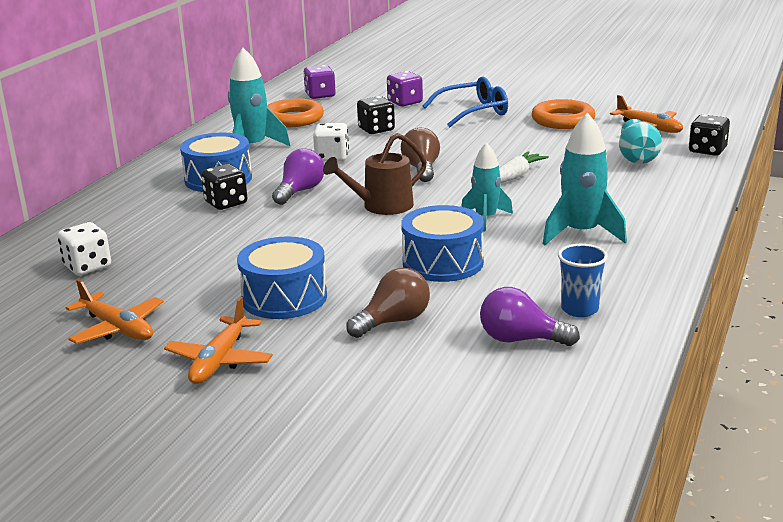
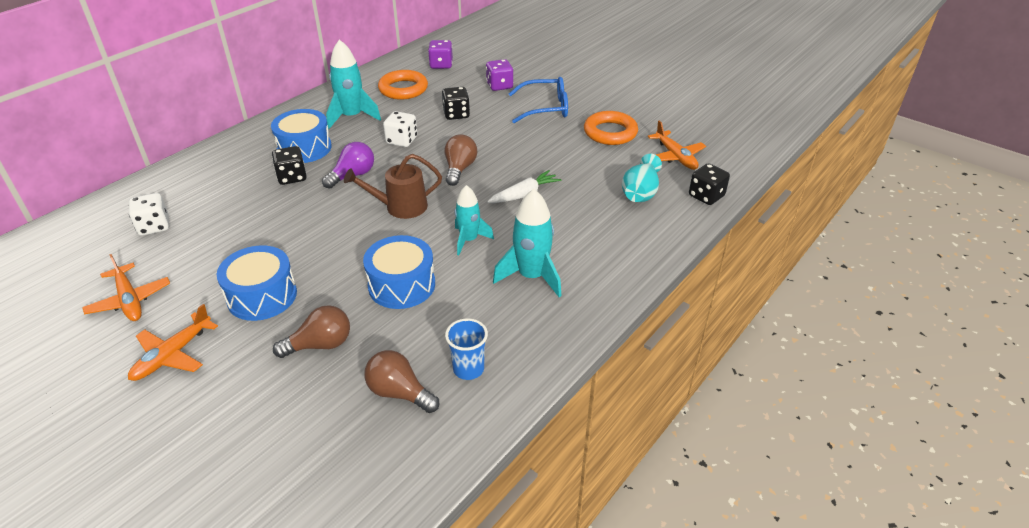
camera: 15 degrees right, 15 degrees up
(521, 340) = (399, 393): purple light bulb -> brown light bulb

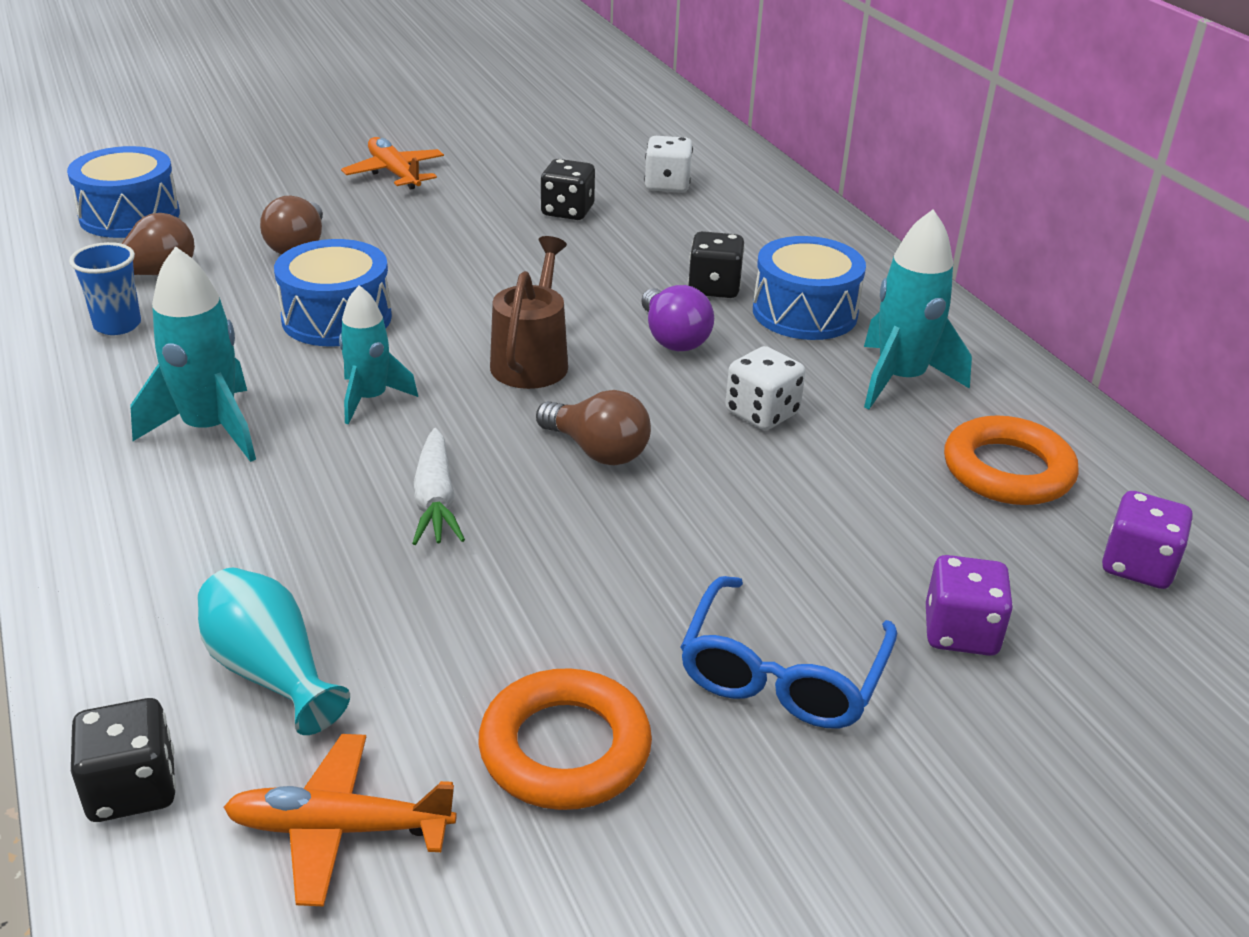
camera: 115 degrees right, 5 degrees down
(129, 300) = (522, 162): orange plane -> none
(262, 296) = (436, 227): blue drum -> blue drum (130, 216)
(456, 114) = (834, 512): black dice -> black dice (567, 211)

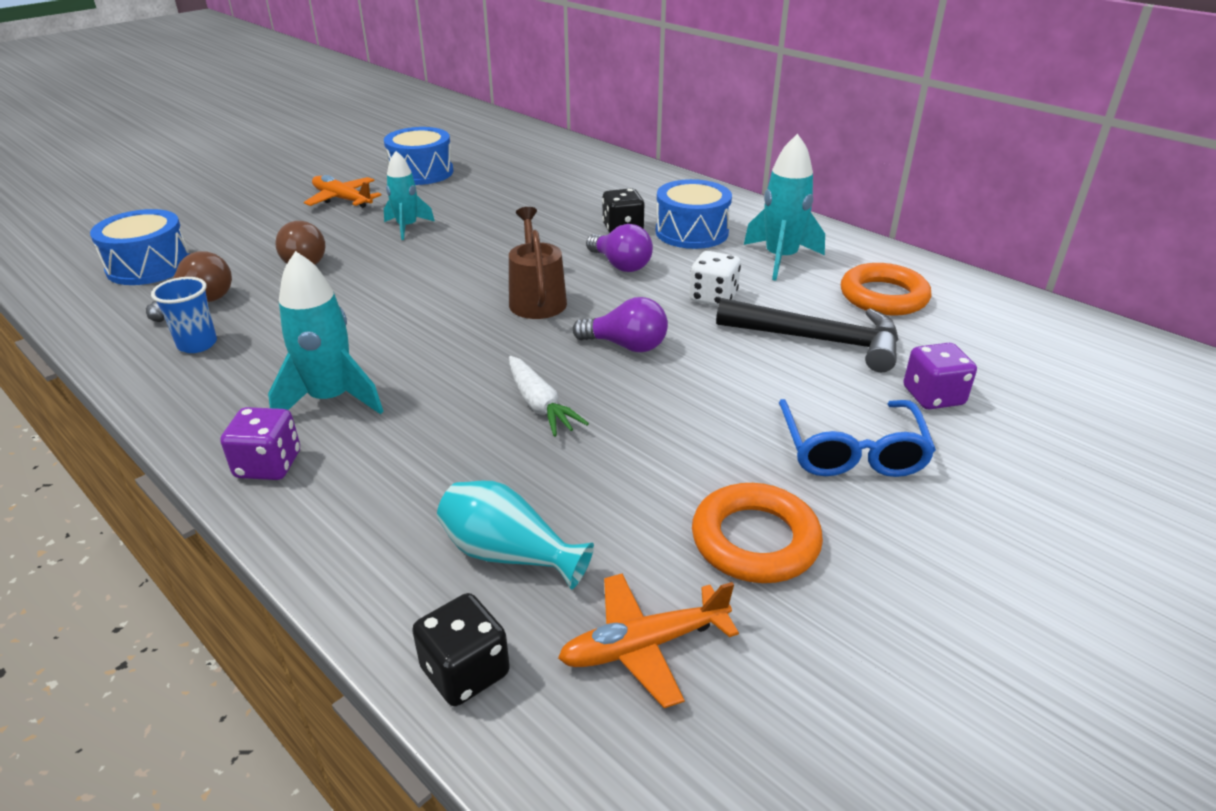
camera: 20 degrees left, 0 degrees up
(337, 318) = (372, 302): blue drum -> blue drum (421, 172)
(370, 399) = (439, 350): turquoise rocket -> turquoise rocket (407, 227)
(567, 211) = (487, 201): black dice -> none
(597, 451) = (626, 346): brown light bulb -> purple light bulb
(667, 185) = (542, 173): white dice -> none
(861, 510) = (819, 340): none -> black hammer
(1137, 566) = (996, 332): purple dice -> purple dice (268, 465)

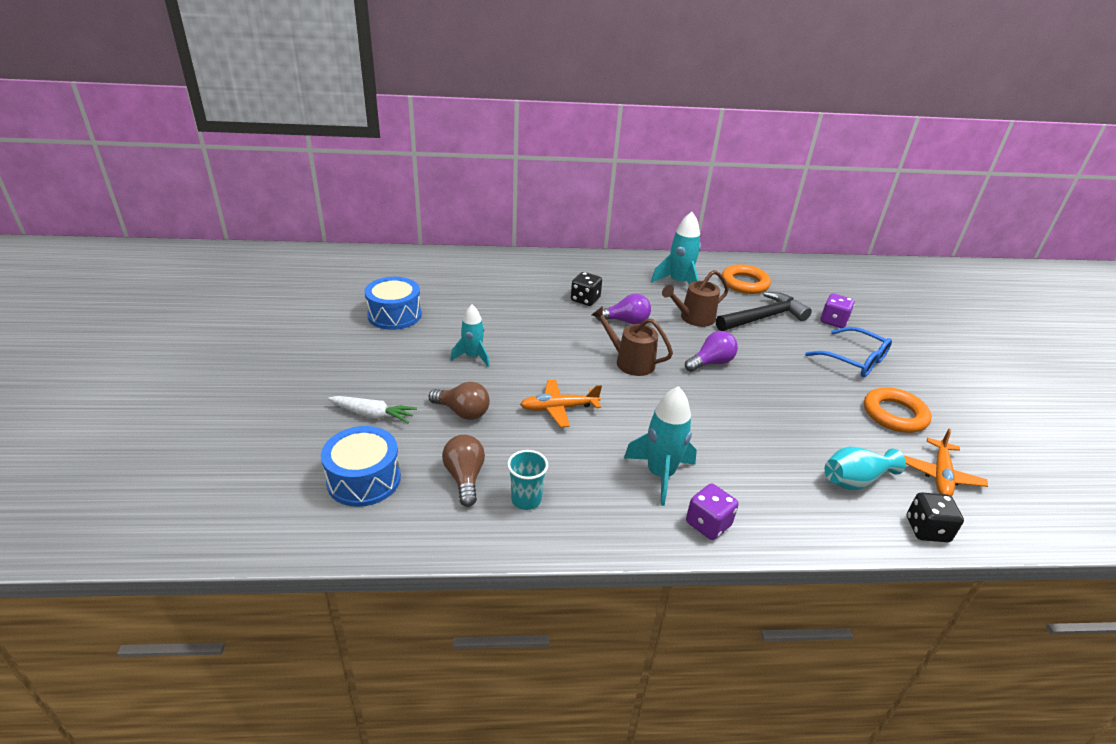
camera: 50 degrees left, 0 degrees up
(197, 344) = (526, 500): blue cup -> turquoise cup
(343, 199) = (386, 359): orange plane -> orange plane (559, 408)
(540, 405) = (739, 413): white carrot -> white carrot (373, 415)
(691, 232) = (618, 286): blue drum -> none
(713, 297) = (693, 318): white dice -> brown watering can

